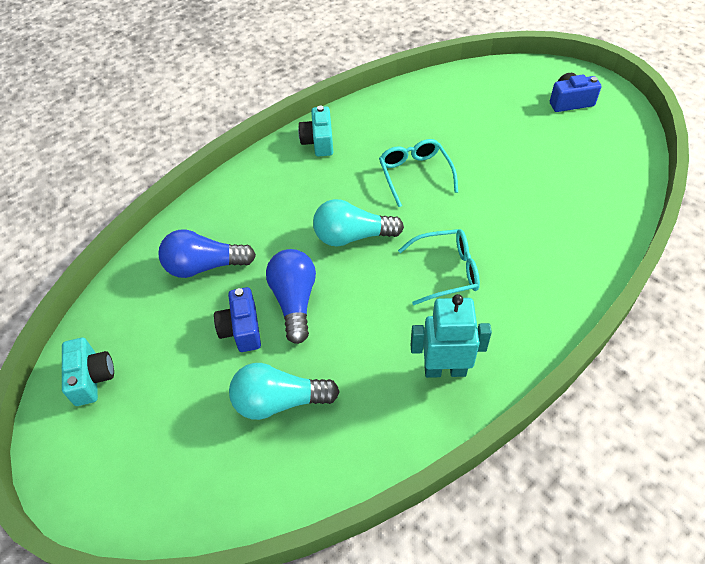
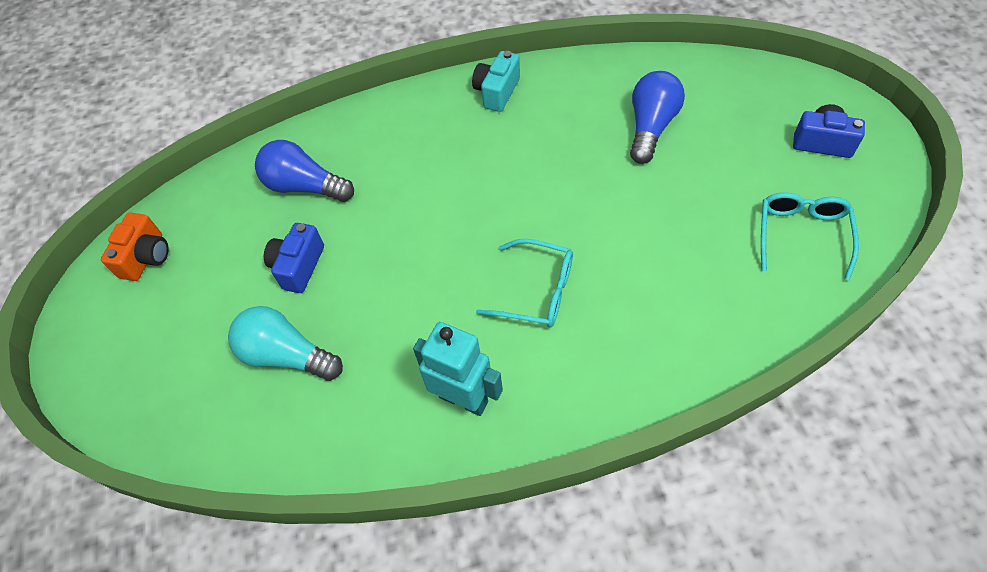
camera: 30 degrees right, 5 degrees up
(92, 378) = (146, 257): turquoise camera -> orange camera
(294, 301) = (364, 258): blue light bulb -> blue light bulb (651, 127)
(352, 236) = (464, 212): turquoise light bulb -> none
(415, 174) = (575, 167): turquoise glasses -> turquoise glasses (802, 235)

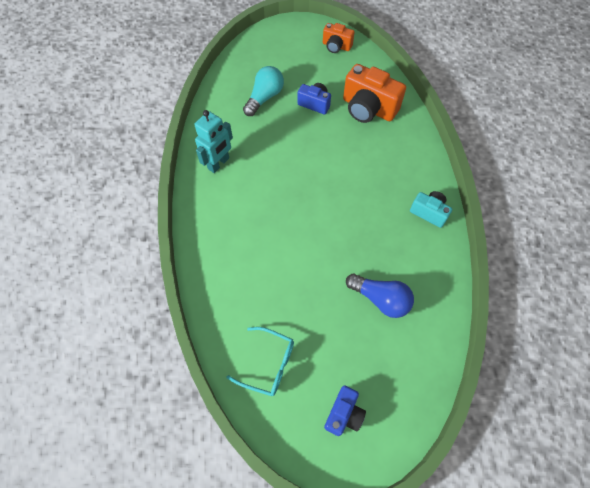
camera: 95 degrees right, 5 degrees up
(305, 186) = (368, 108): blue light bulb -> orange camera
(537, 291) = (269, 205): turquoise glasses -> none

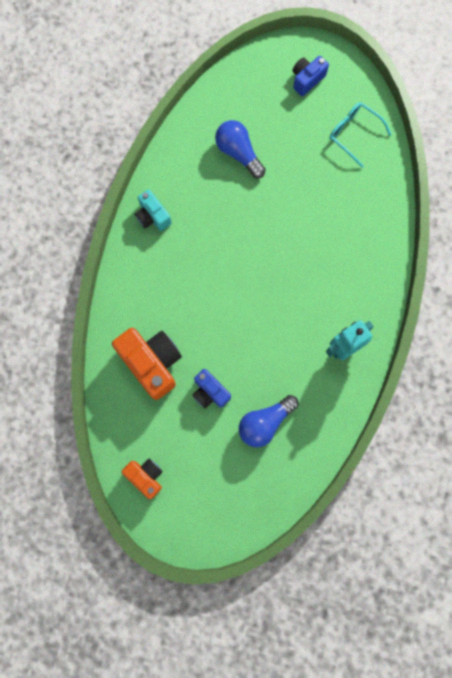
camera: 160 degrees left, 15 degrees up
(264, 97) = (265, 422): turquoise light bulb -> blue light bulb

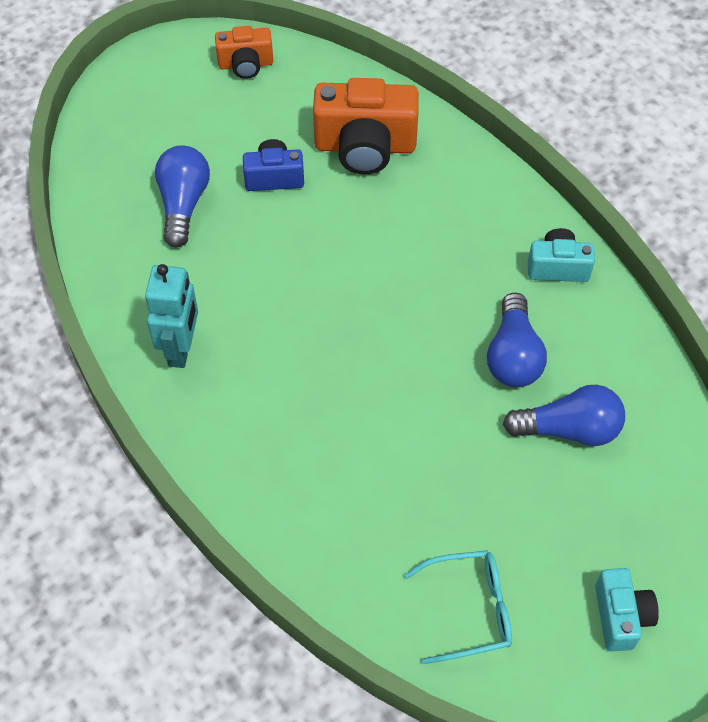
camera: 130 degrees right, 20 degrees down
(220, 201) = (513, 356): none -> blue light bulb
(307, 79) = (621, 616): blue camera -> turquoise camera

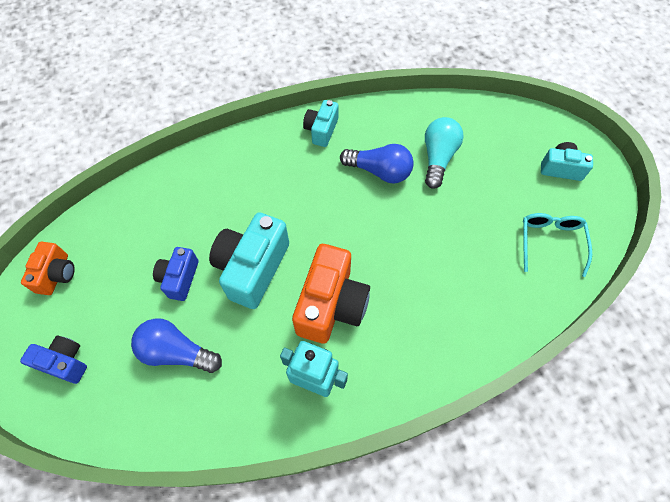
camera: 75 degrees left, 5 degrees up
(148, 110) = (65, 362): none -> blue camera
(310, 245) = (252, 268): none -> turquoise camera
(365, 146) = (179, 211): orange camera -> orange camera (331, 305)
(569, 429) = (438, 158): blue light bulb -> turquoise light bulb

